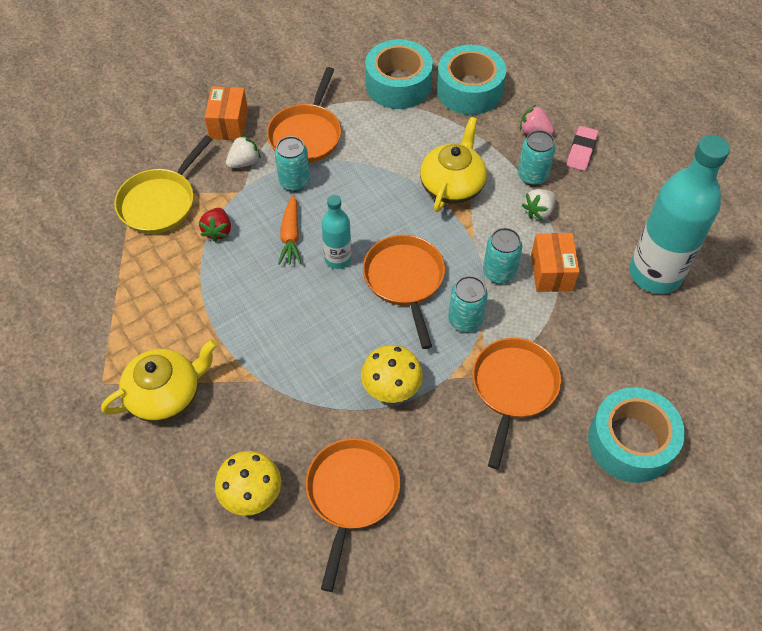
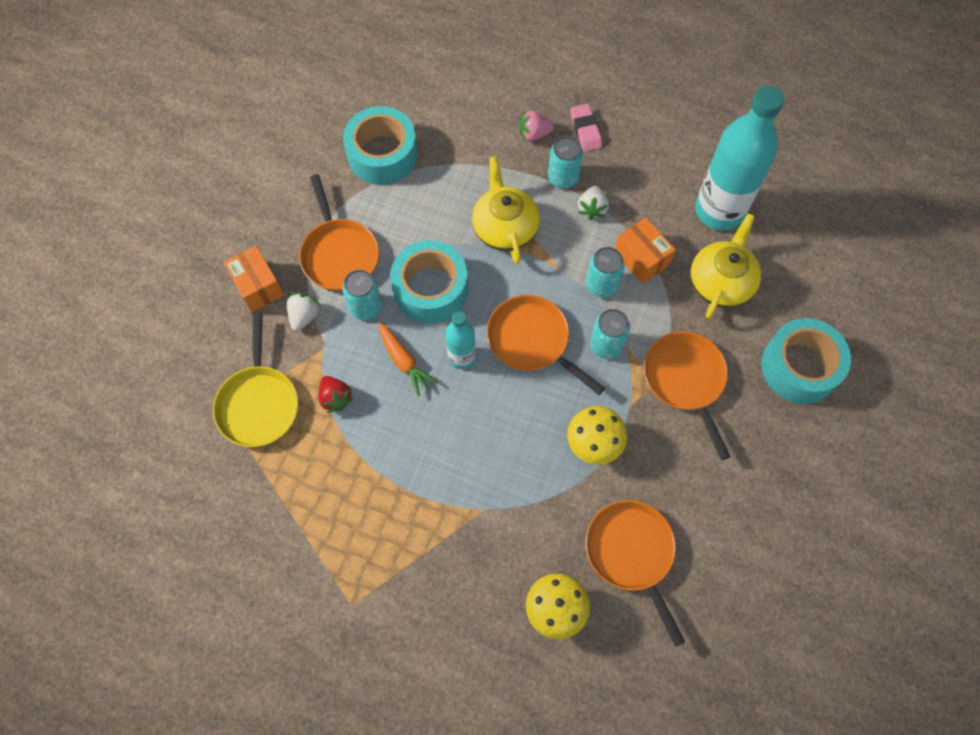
camera: 35 degrees left, 10 degrees up
(166, 395) = (416, 576): yellow teapot -> yellow teapot (720, 282)
(469, 90) = (449, 124): turquoise tape -> turquoise tape (430, 289)

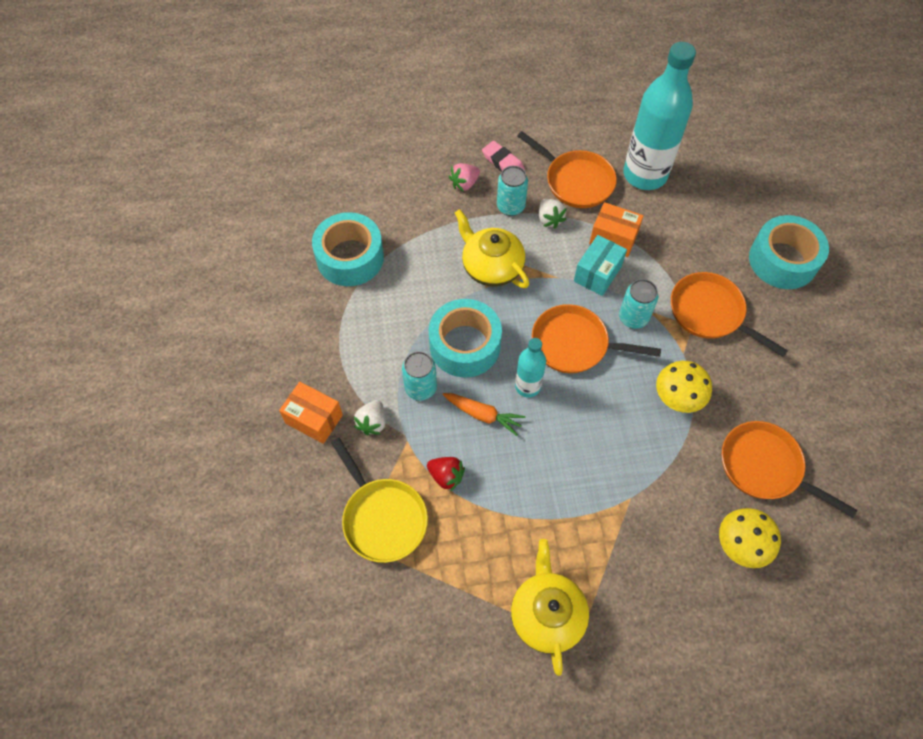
camera: 30 degrees left, 5 degrees down
(304, 316) = (372, 422): white strawberry -> white strawberry turned 150 degrees counterclockwise
(339, 254) = (368, 356): orange pan -> orange pan (575, 181)
(601, 285) = (597, 274): turquoise can -> turquoise box
(720, 282) = (683, 227): yellow teapot -> yellow teapot (547, 614)

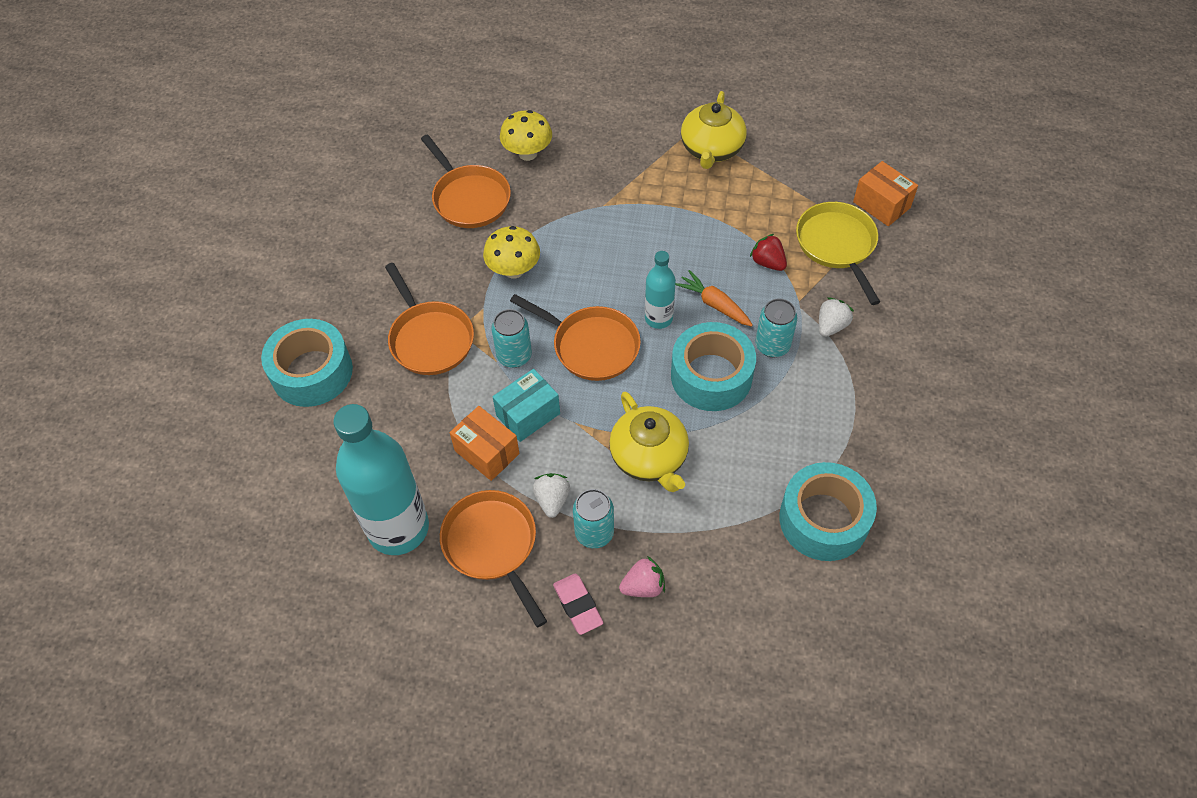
camera: 160 degrees left, 5 degrees down
(314, 419) = (893, 344): orange box -> orange box (881, 205)

